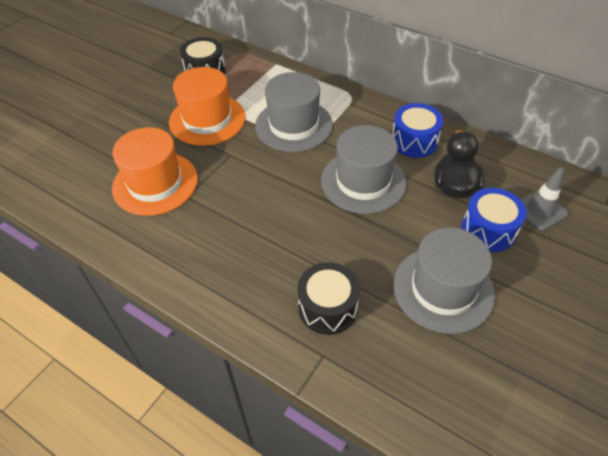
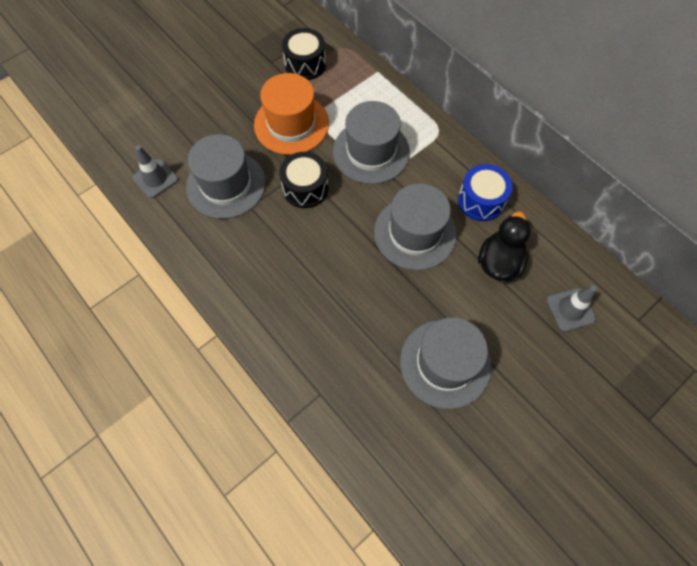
camera: 15 degrees right, 15 degrees up
(76, 195) = (155, 178): none -> grey traffic cone
(155, 183) = (226, 184): orange hat -> grey hat
(327, 308) = (338, 352): black drum -> black drum (305, 188)
(488, 230) = (511, 317): blue drum -> none

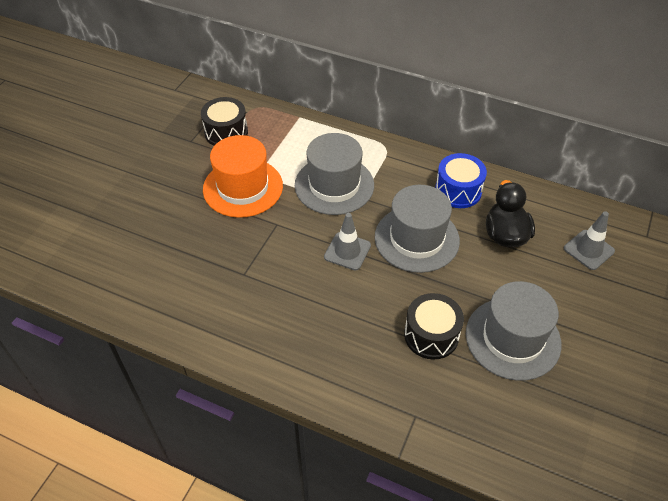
camera: 25 degrees left, 15 degrees down
(155, 178) = (127, 285): grey traffic cone -> grey traffic cone (347, 251)
(226, 184) = (207, 263): grey hat -> none
(305, 188) = (290, 238): black drum -> black drum (431, 335)

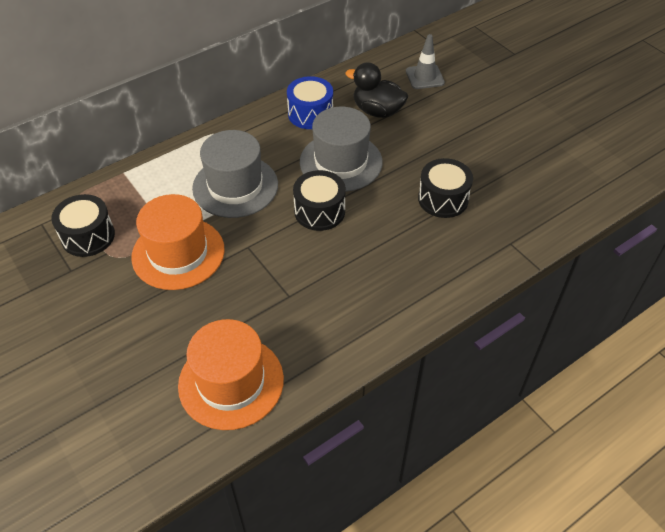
camera: 60 degrees left, 0 degrees up
(142, 278) = (231, 382): none -> orange hat
(347, 251) = (319, 211): grey traffic cone -> black drum
(513, 338) = (475, 155): grey hat -> none

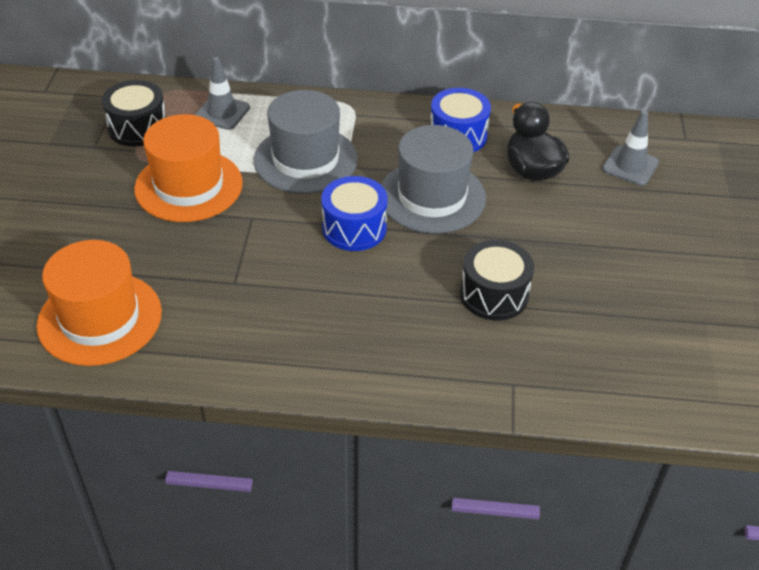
camera: 40 degrees right, 5 degrees down
(138, 188) = (222, 112): none -> grey traffic cone
(319, 211) = (354, 228): black drum -> blue drum

